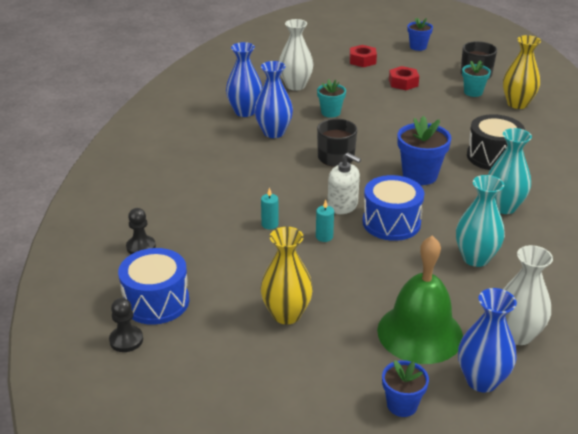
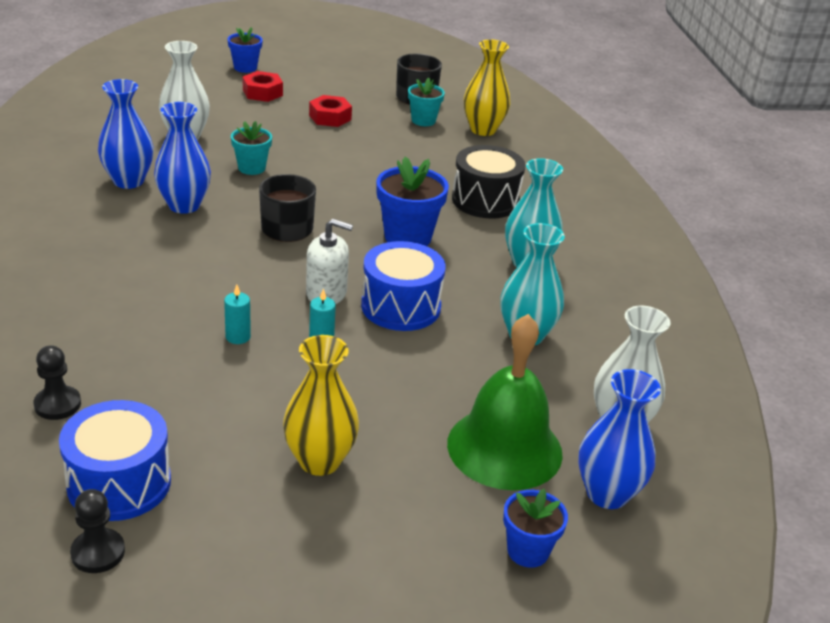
camera: 25 degrees left, 0 degrees up
(418, 47) = (327, 68): blue flower pot -> blue flower pot (245, 68)

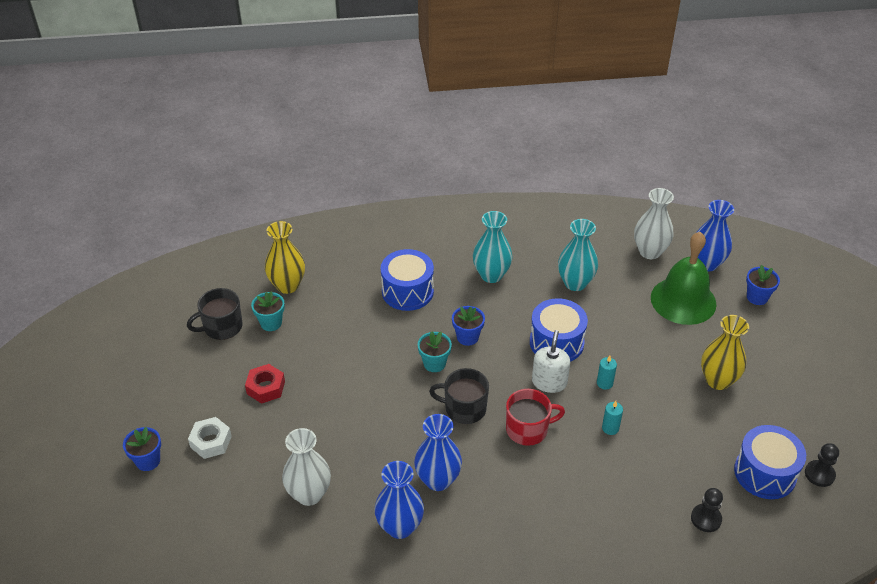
camera: 85 degrees left, 10 degrees up
(247, 270) = (528, 429): none -> red mug
(251, 168) = (368, 439): turquoise flower pot -> turquoise flower pot (434, 363)
(262, 93) = (211, 442): red nut -> white nut
(407, 237) = (467, 337): blue flower pot -> blue flower pot, size x0.62
(485, 200) = (407, 291): black drum -> blue drum

